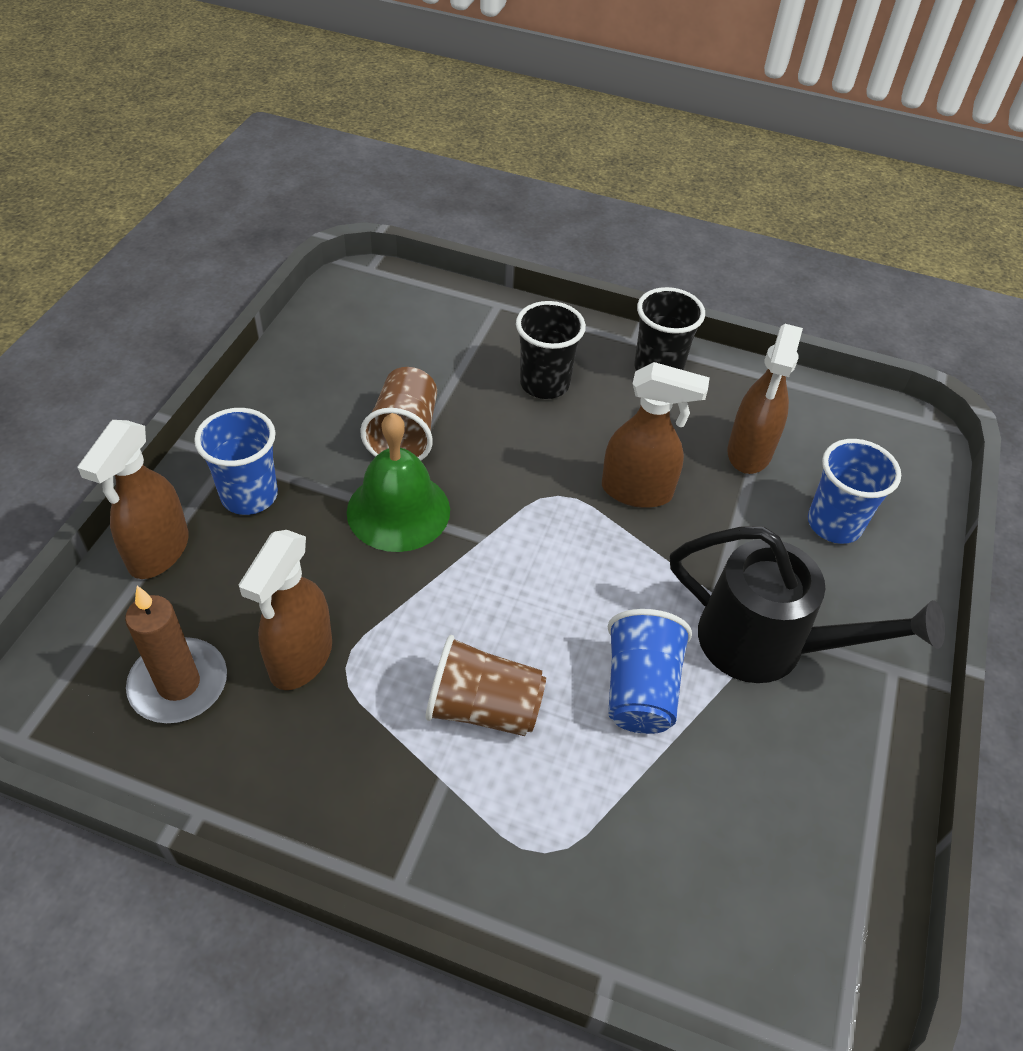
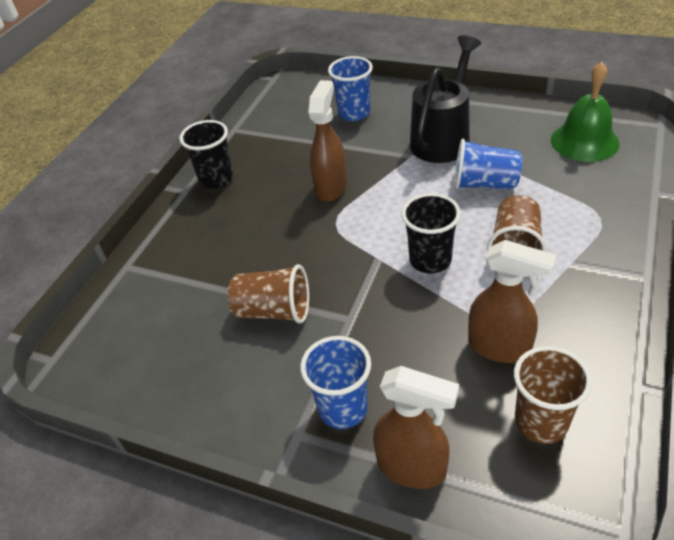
camera: 80 degrees left, 5 degrees down
(179, 684) = (541, 422): brown candle -> brown cup
(398, 510) = (354, 306): green bell -> green bell (584, 141)
(544, 384) = (224, 234): black cup -> black cup (430, 260)
(749, 452) = (297, 141): brown spray bottle -> none

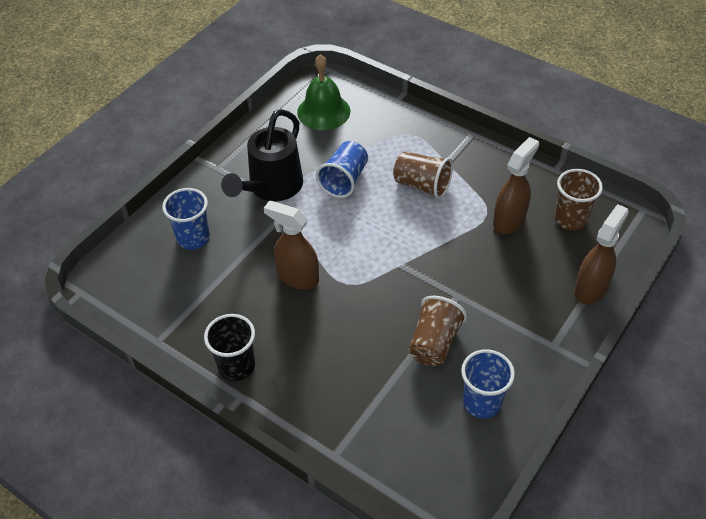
camera: 80 degrees left, 5 degrees up
(343, 408) = (538, 316): blue cup -> blue cup (482, 402)
(430, 260) = (415, 234): black cup -> none
(443, 138) = (271, 188): black watering can -> black watering can turned 105 degrees counterclockwise

